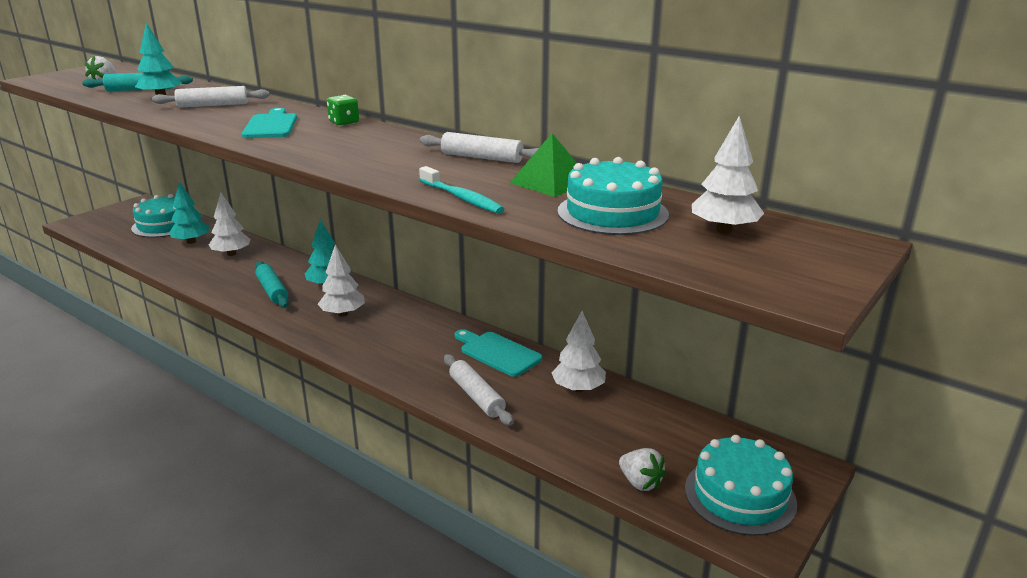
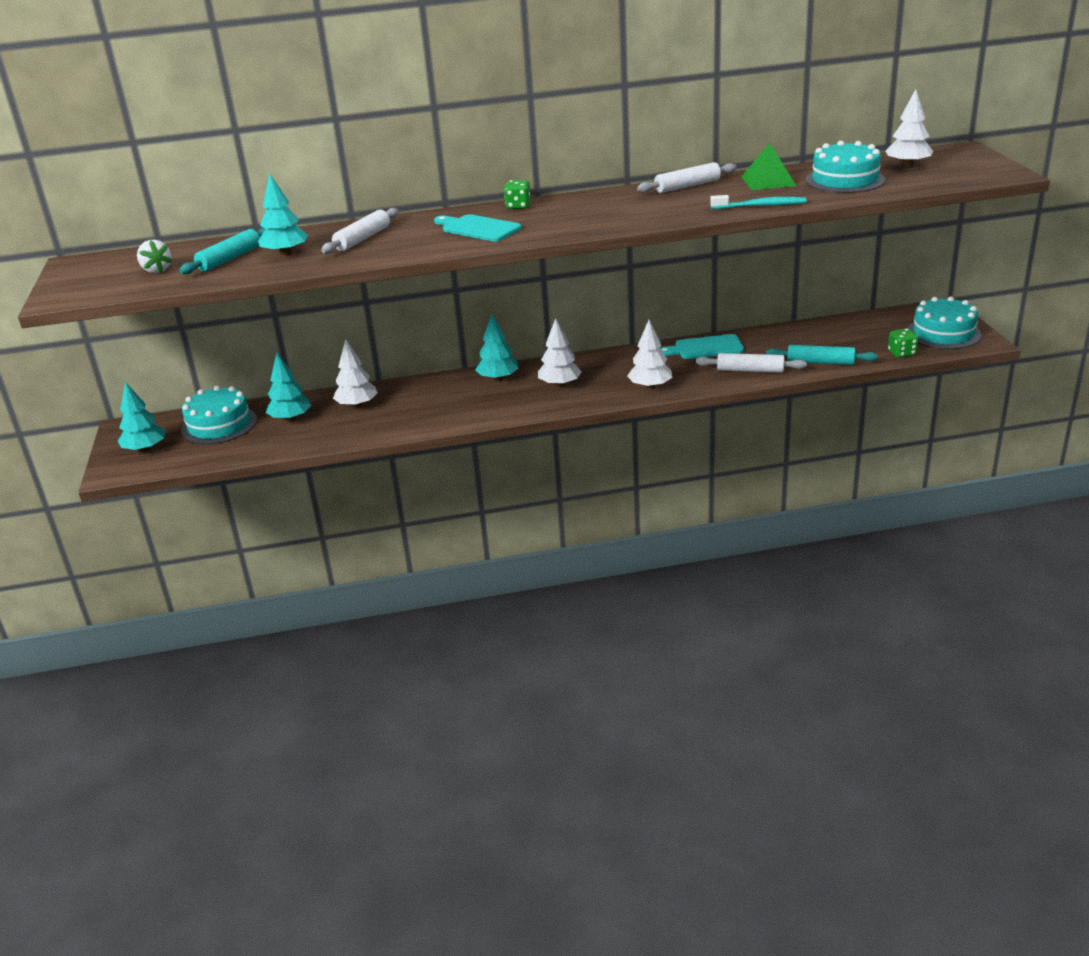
camera: 45 degrees left, 5 degrees up
(112, 219) = (145, 449): none -> turquoise tree
(272, 290) = (469, 403): turquoise rolling pin -> turquoise rolling pin (820, 362)
(578, 388) = (785, 338): white tree -> white tree (650, 386)
(640, 482) = (901, 353): white strawberry -> green dice

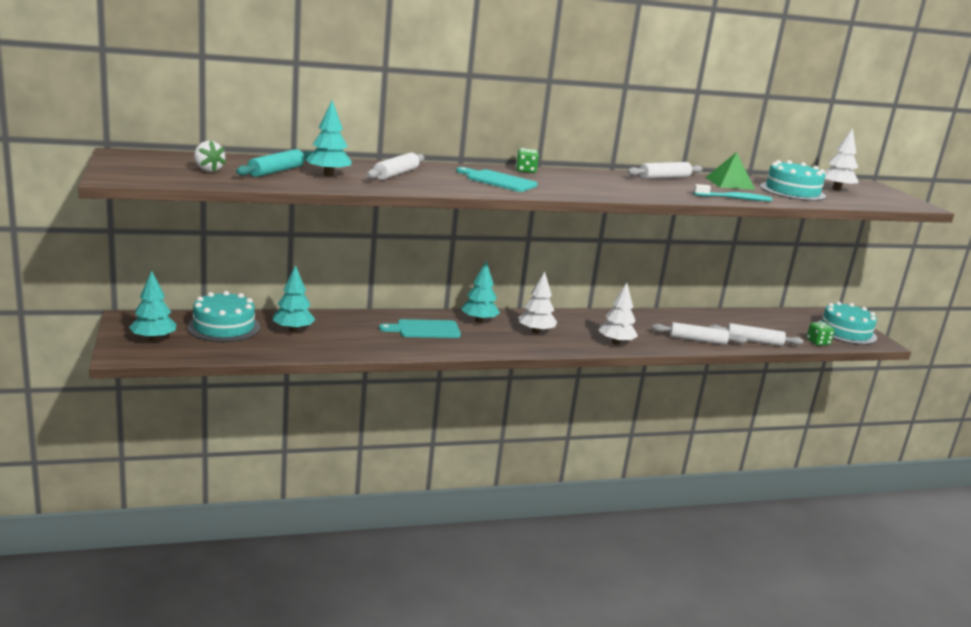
camera: 10 degrees left, 10 degrees down
(357, 405) = (354, 326): white tree -> none
(705, 348) = (653, 319): turquoise cutting board -> turquoise cutting board (425, 329)
(820, 362) = (754, 341): turquoise rolling pin -> white rolling pin

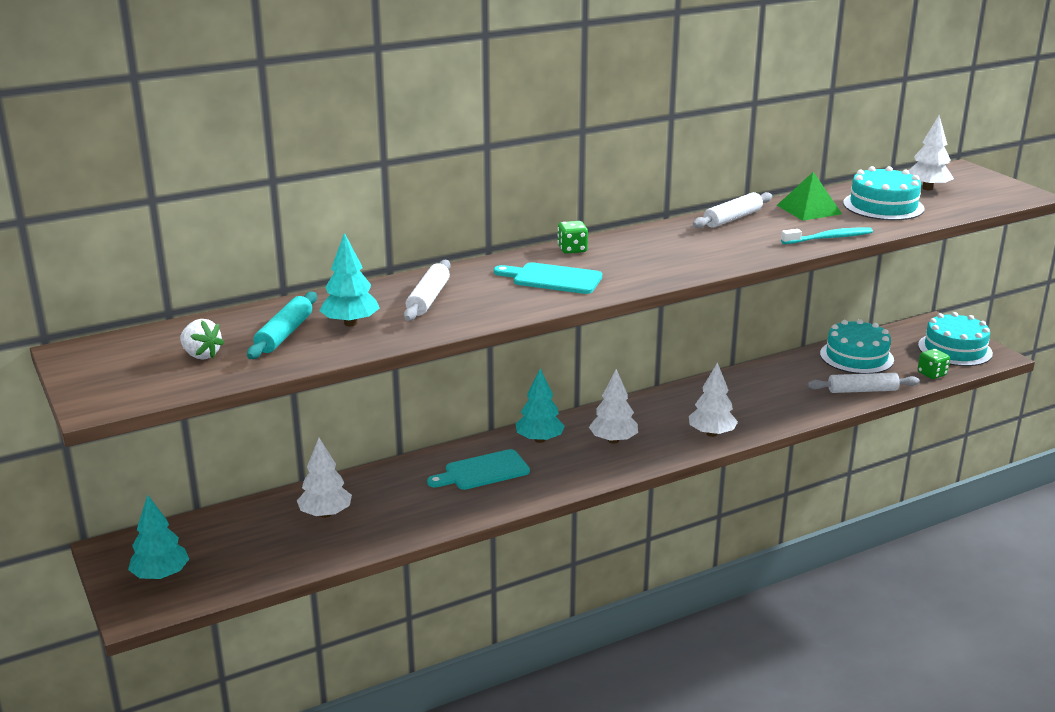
camera: 10 degrees left, 5 degrees up
(224, 327) = (238, 532): turquoise cake -> turquoise cake (856, 357)
(293, 330) = (325, 514): turquoise tree -> white tree
(697, 340) = (800, 405): white rolling pin -> none

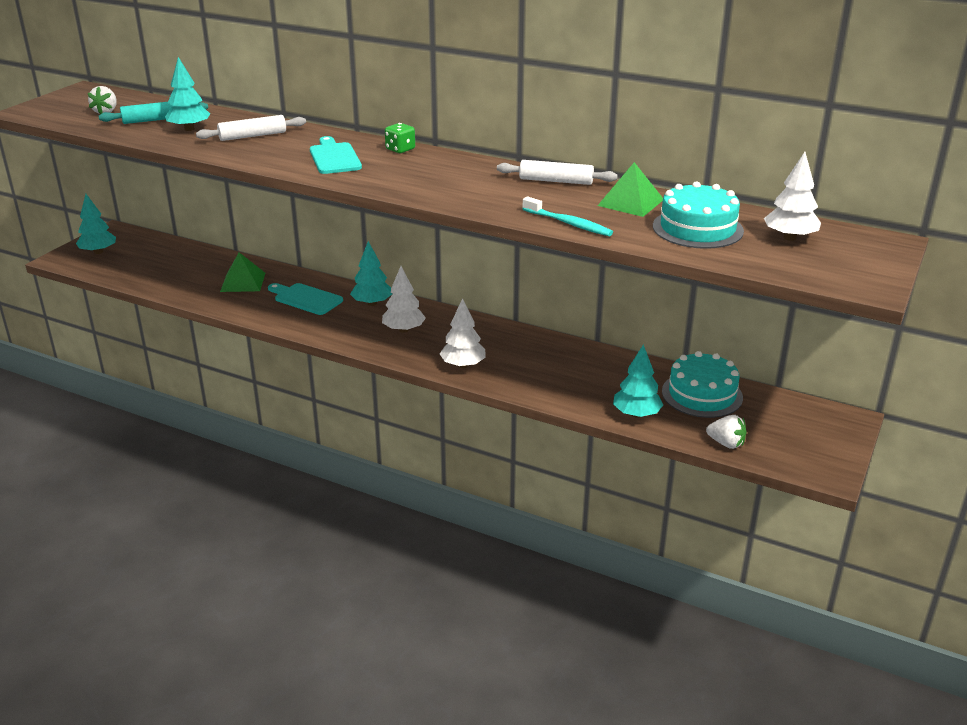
camera: 55 degrees right, 5 degrees up
(325, 514) = (203, 270): white tree -> none
(393, 497) = (243, 282): none -> green pyramid
(862, 390) = (636, 414): white rolling pin -> turquoise tree
(932, 374) = (726, 443): green dice -> white strawberry
(955, 349) = (804, 444): turquoise cake -> none

